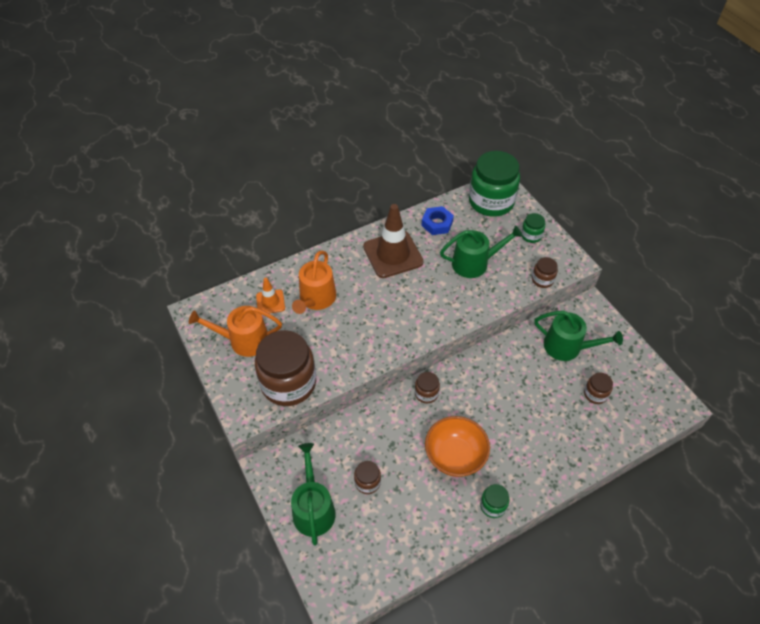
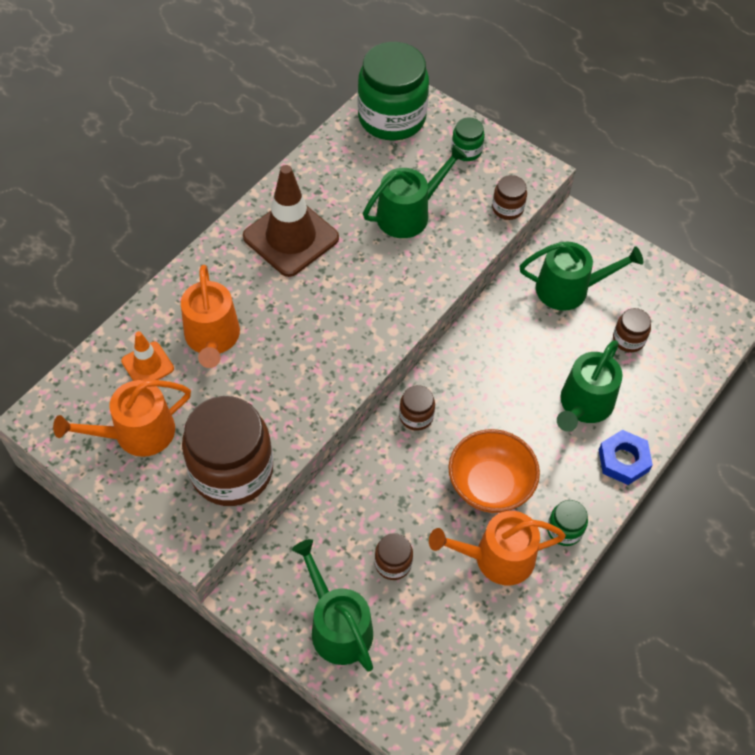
camera: 25 degrees left, 5 degrees up
(437, 223) = (331, 173): blue nut -> blue nut (623, 460)
(437, 506) = (497, 558): none -> orange watering can
(544, 427) = (584, 405): none -> green watering can

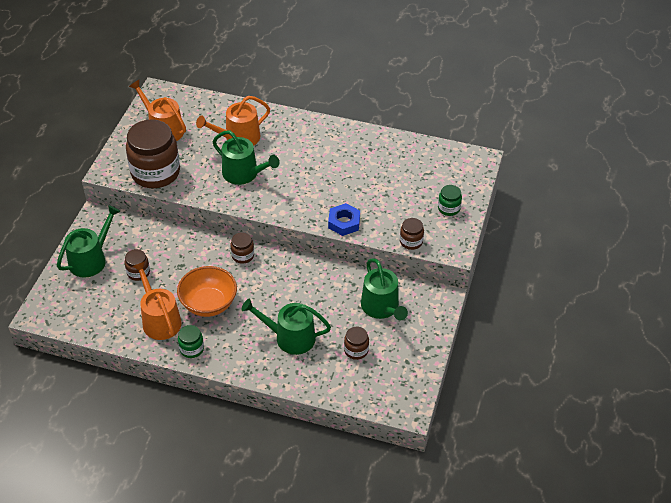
camera: 70 degrees right, 10 degrees down
(147, 365) = (208, 119): orange traffic cone -> none
(291, 237) = (327, 148): brown traffic cone -> none
(391, 118) = (453, 165): green jar -> none
(408, 214) = (377, 194): green watering can -> green watering can (244, 174)
(623, 460) = (256, 368): blue nut -> blue nut (344, 222)

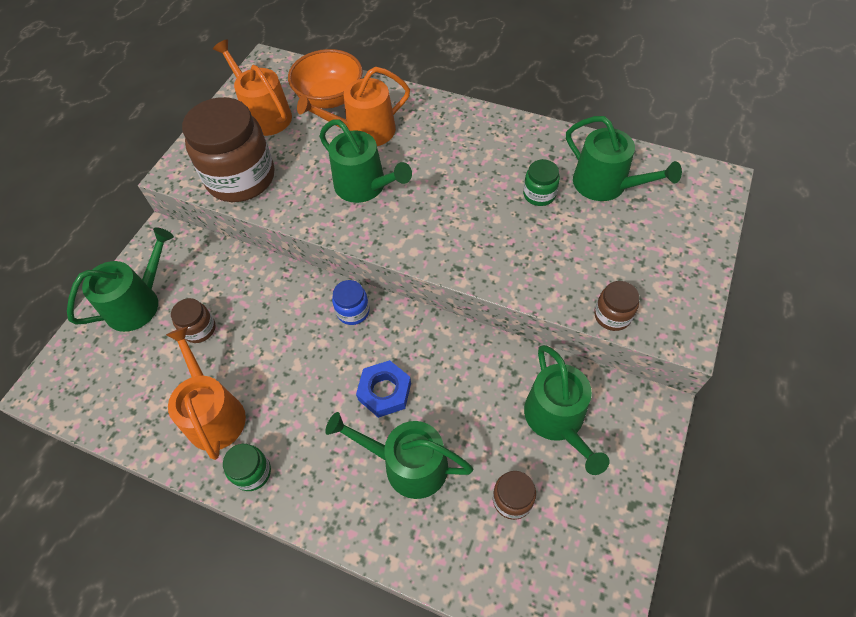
camera: 10 degrees right, 10 degrees up
(209, 304) = (291, 391): orange bowl -> orange bowl (330, 98)
(243, 255) = (353, 311): brown jar -> blue jar
(344, 222) = (506, 275): blue nut -> blue nut (384, 391)
(406, 165) = (605, 185): none -> green watering can
(448, 208) = (672, 260): green jar -> green jar (539, 194)

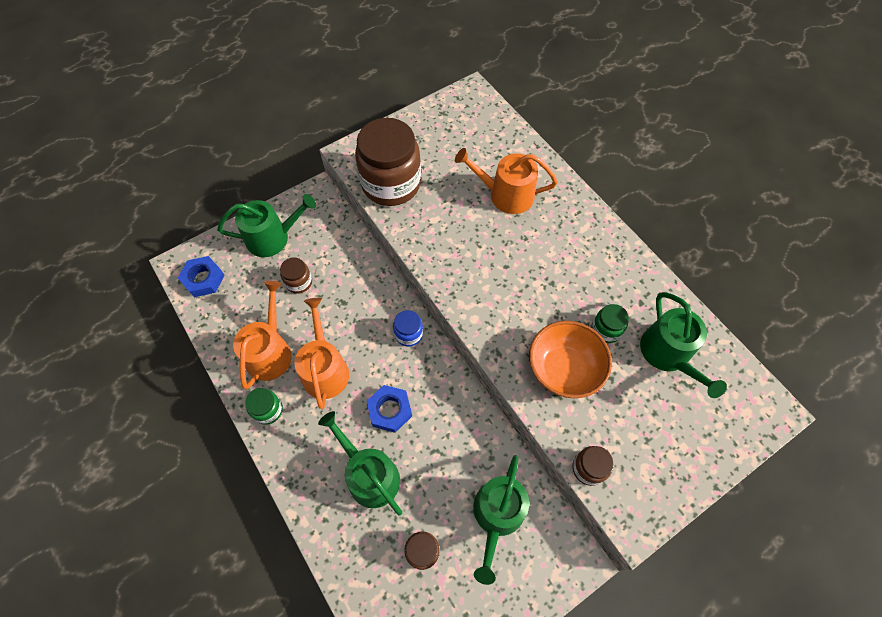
camera: 30 degrees right, 5 degrees up
(81, 388) = (203, 279): none -> blue nut
(264, 115) = (441, 138): orange watering can -> orange watering can (325, 369)
(330, 98) = (499, 150): orange bowl -> orange bowl (563, 369)
(365, 186) = (475, 242): green watering can -> none

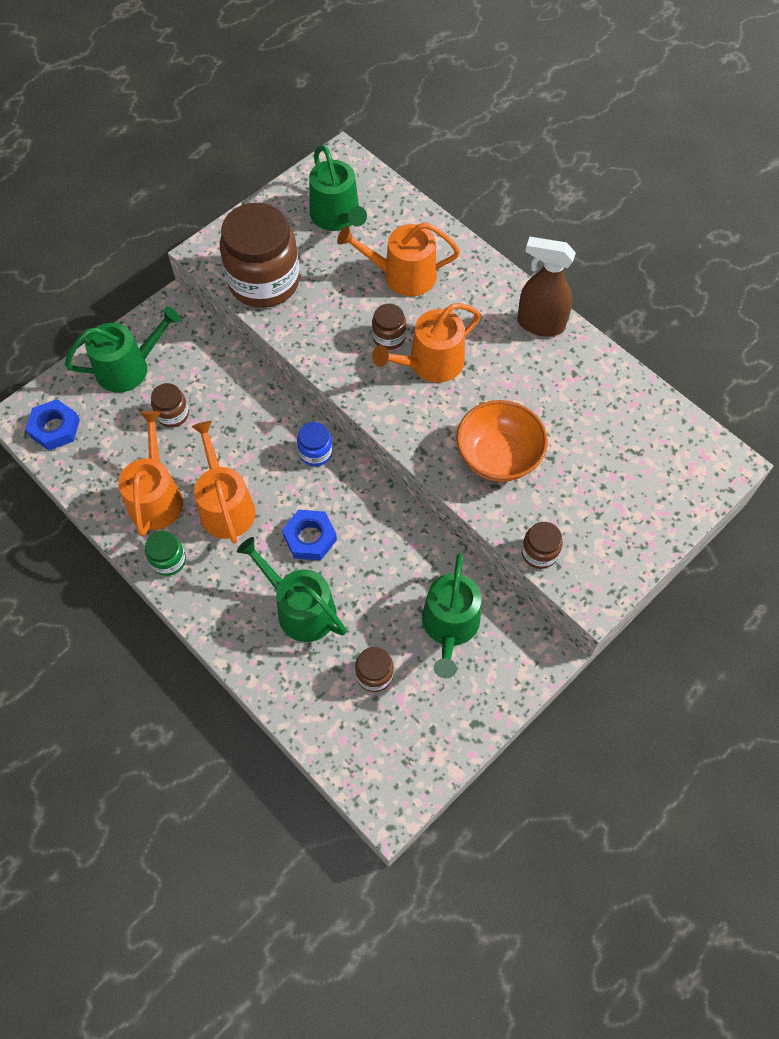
camera: 10 degrees left, 0 degrees up
(485, 246) = (389, 337): none -> brown jar
(517, 274) = (430, 363): none -> orange watering can
(605, 330) = (538, 408): green jar -> none
(616, 254) = (540, 324): none -> brown spray bottle
(668, 354) = (610, 424): green watering can -> green watering can (337, 216)

